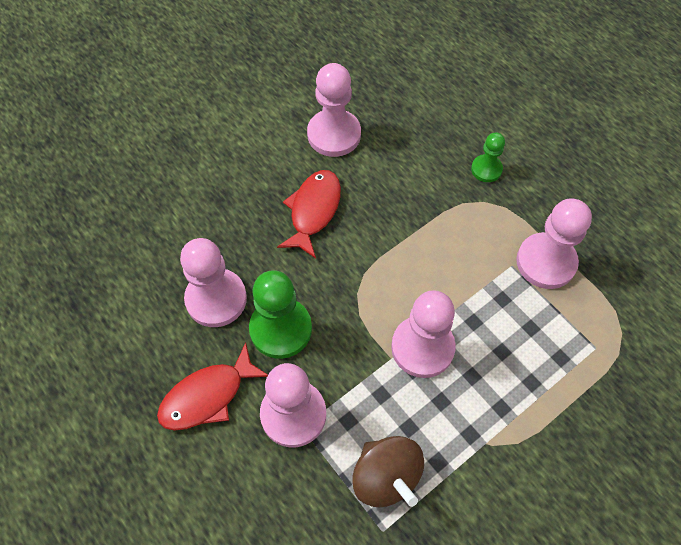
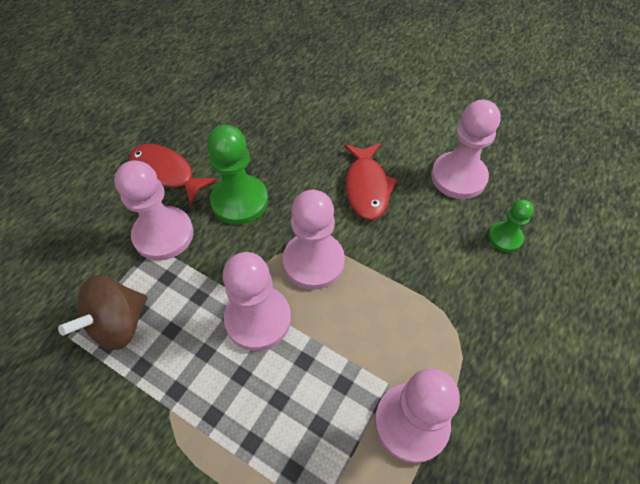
camera: 70 degrees right, 5 degrees down
(216, 299) = (252, 150): pink pawn -> pink pawn (313, 262)
(313, 211) = (367, 187): red fish -> red fish turned 90 degrees clockwise
(486, 169) = (501, 324): green pawn -> green pawn (505, 237)

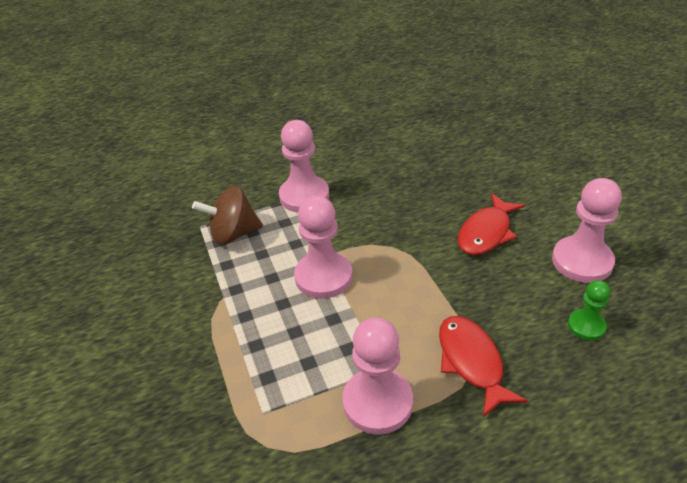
camera: 40 degrees right, 15 degrees down
(166, 173) = (337, 160): red fish -> red fish (471, 362)
(239, 201) = (375, 198): green pawn -> none
(313, 262) = (396, 262): pink pawn -> none

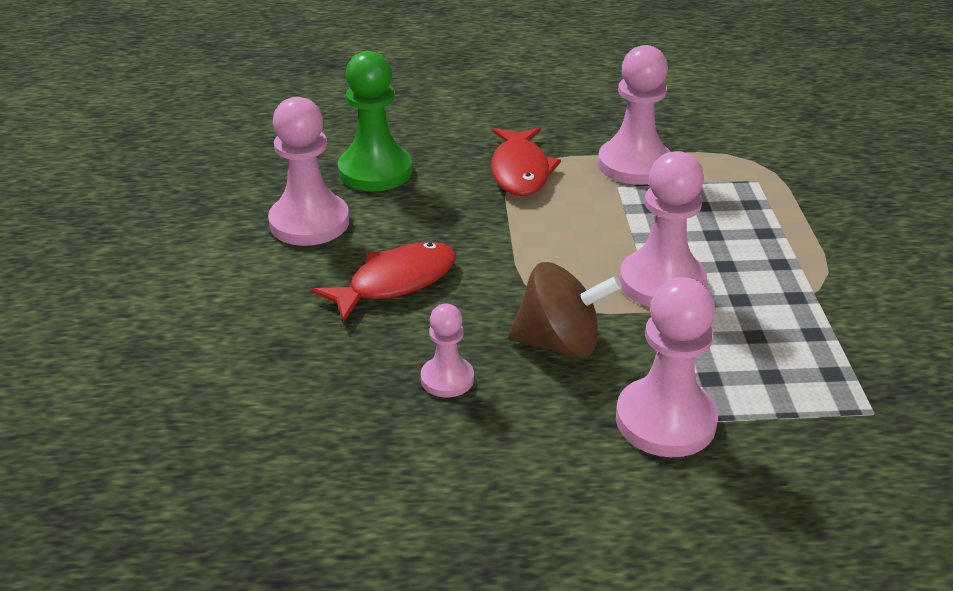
camera: 165 degrees left, 5 degrees down
(233, 234) = (806, 380): brown spinning top -> brown spinning top (559, 343)
(418, 188) = (447, 379): none -> pink pawn
(586, 326) = (375, 171): green pawn -> green pawn, size x1.79

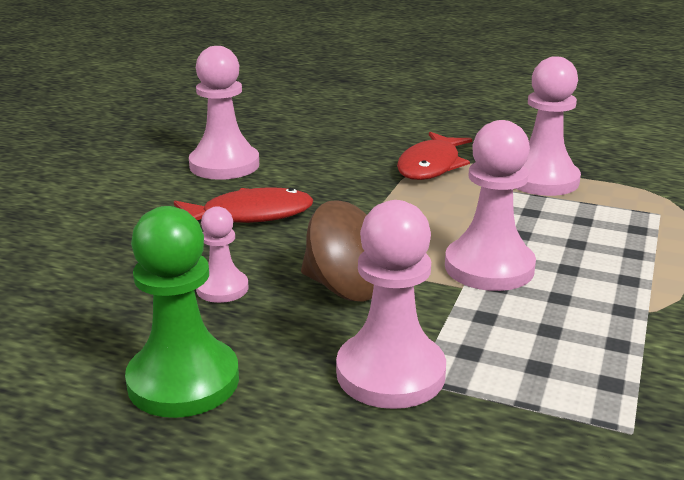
camera: 25 degrees right, 10 degrees down
(375, 171) = (309, 144): green pawn -> green pawn (183, 381)

